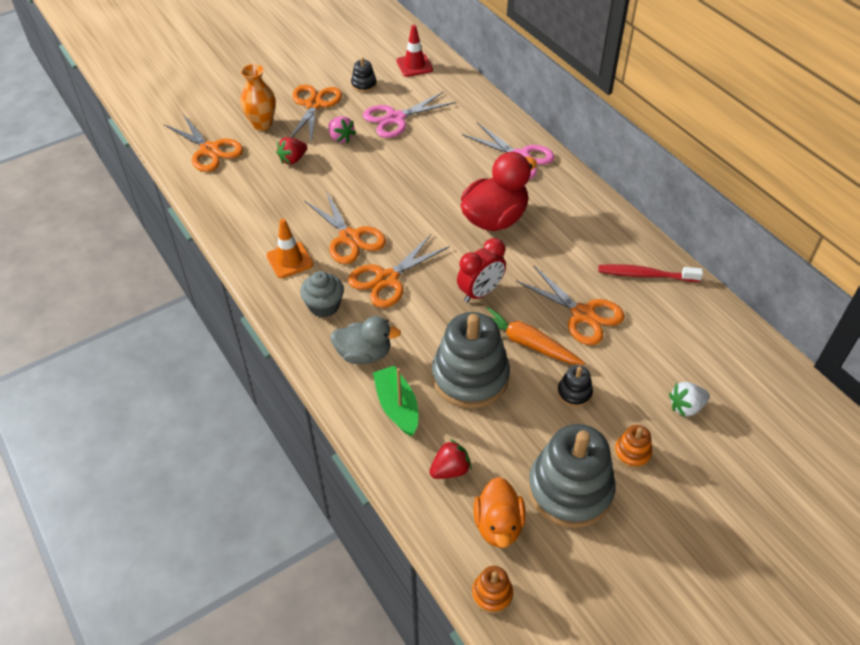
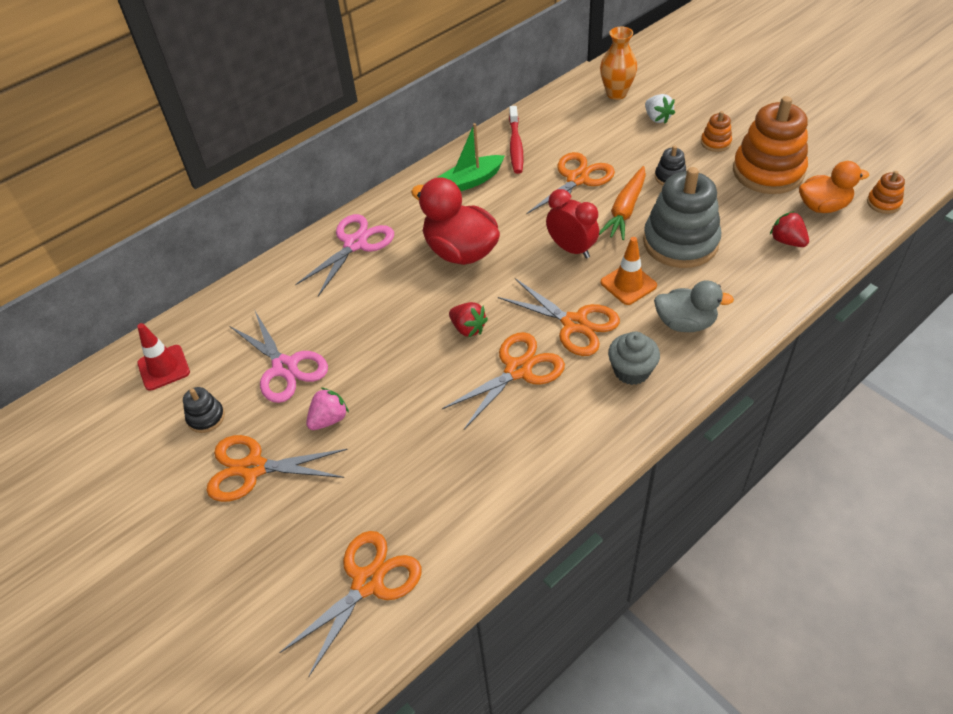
camera: 95 degrees left, 0 degrees up
(262, 124) = (301, 526): orange vase -> orange vase (616, 93)
(290, 260) = (570, 421): orange traffic cone -> orange traffic cone (628, 284)
(293, 159) = (379, 465): red strawberry -> red strawberry (468, 328)
(364, 354) = (685, 323): grey duck -> grey duck turned 105 degrees clockwise
(397, 406) = (738, 287): green boat -> green boat (471, 181)
(570, 490) = (768, 172): grey stacking toy -> orange stacking toy

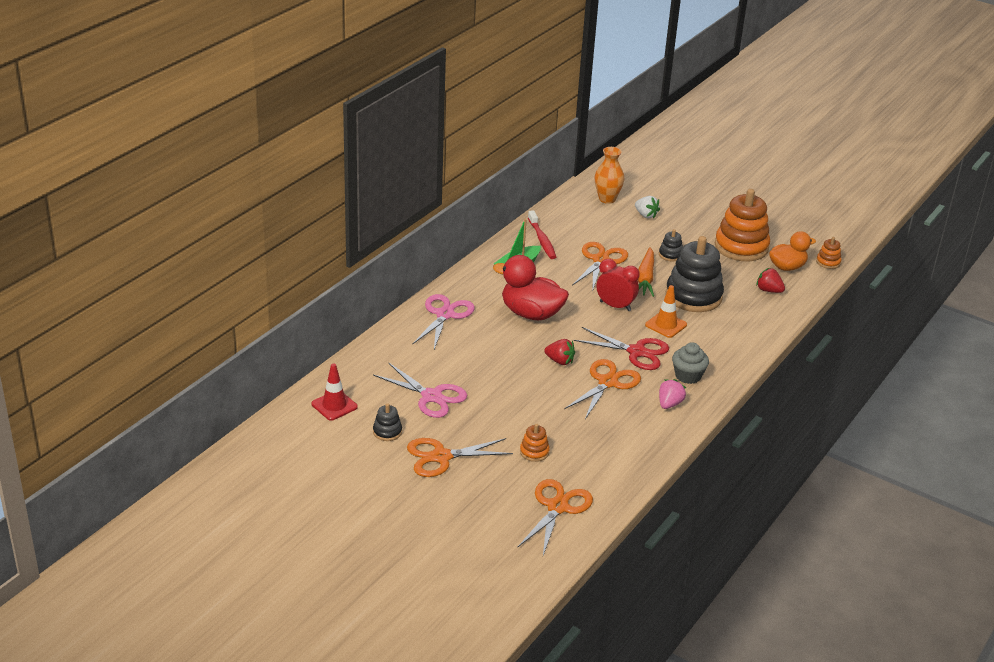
camera: 20 degrees left, 15 degrees down
(329, 419) = (482, 423): pink strawberry -> pink strawberry (669, 404)
(574, 324) = (636, 352): orange scissors -> red scissors
(680, 242) = (693, 296): grey stacking toy -> black stacking toy
(685, 323) = (714, 345): grey duck -> none
(715, 142) = (696, 230): orange stacking toy -> orange stacking toy (534, 452)

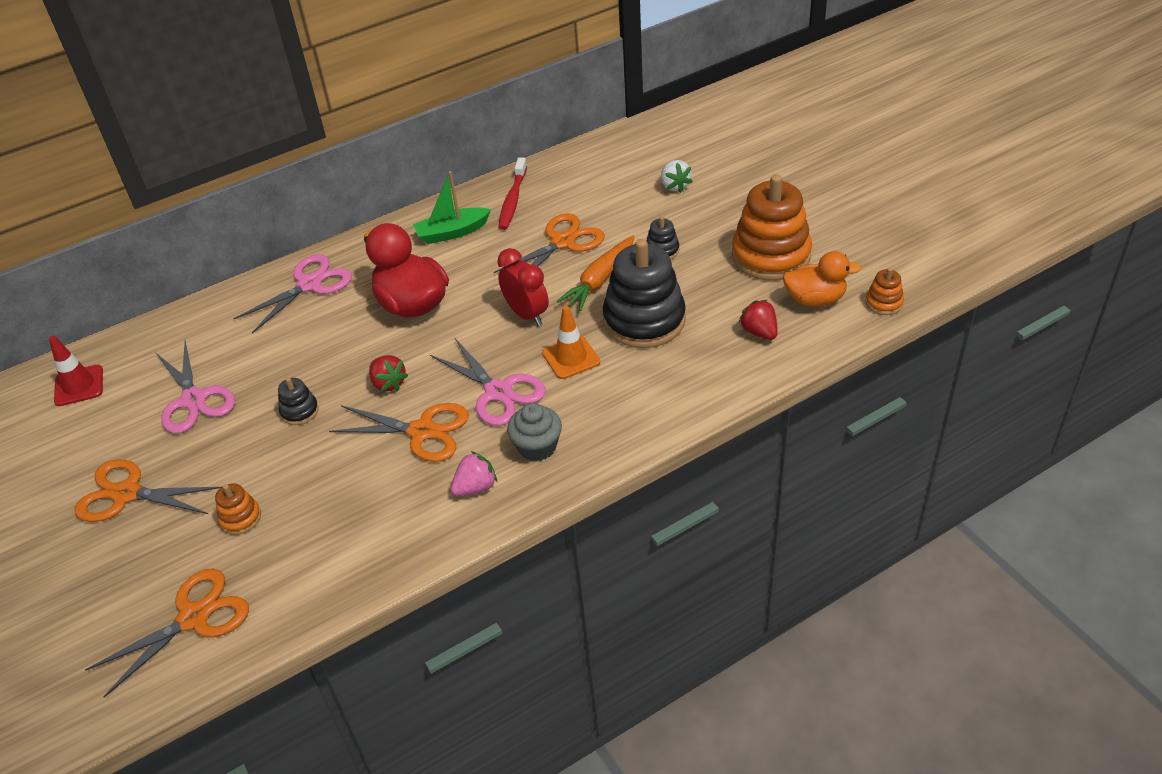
camera: 30 degrees right, 10 degrees up
(387, 432) = (101, 439): black stacking toy -> black stacking toy (299, 411)
(607, 199) = (642, 155): orange vase -> none
(608, 382) = (422, 431): orange scissors -> orange scissors turned 45 degrees clockwise
(636, 352) = (498, 392): red scissors -> pink scissors

